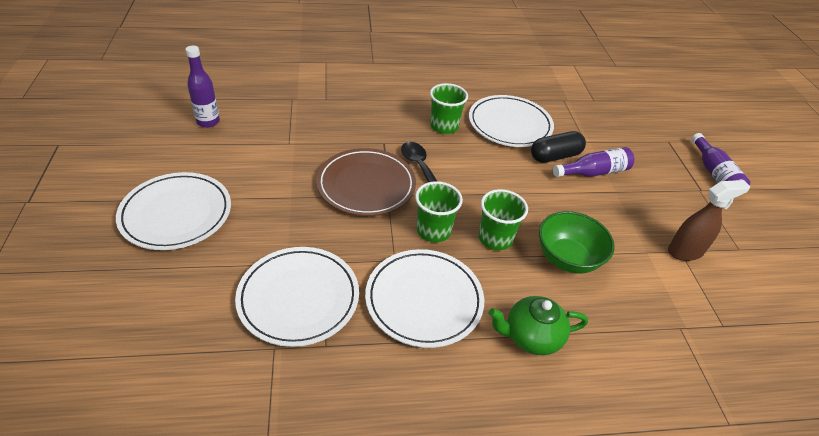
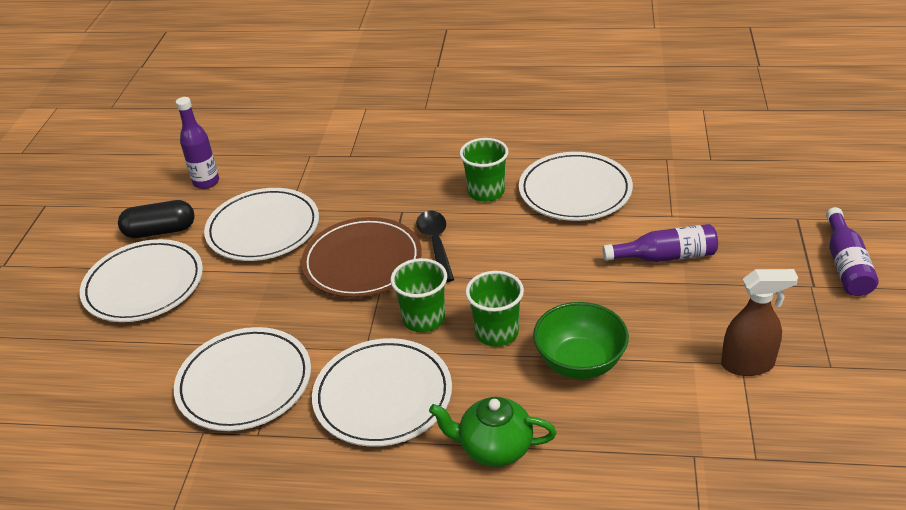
camera: 20 degrees right, 5 degrees down
(272, 160) = (263, 229): none -> white plate
(555, 156) = (620, 234): black capsule -> black capsule (160, 231)

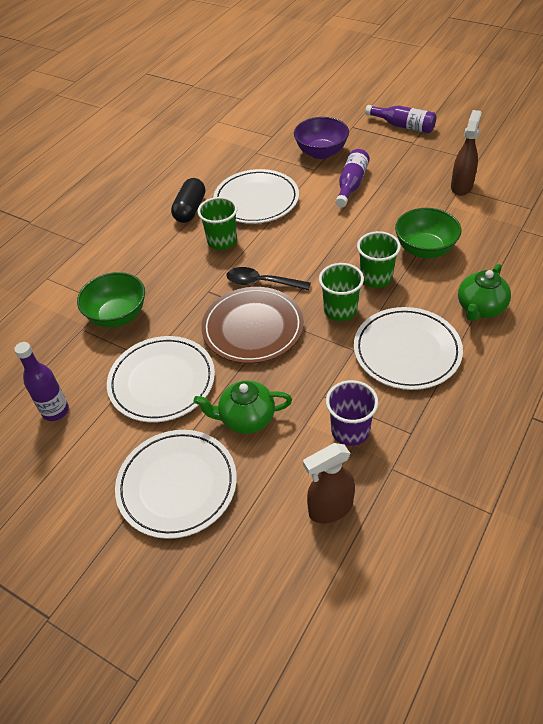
camera: 65 degrees left, 10 degrees up
(140, 398) = (330, 508): none -> brown spray bottle
(160, 231) = (104, 460): black capsule -> black capsule (190, 209)
(236, 301) = (246, 418): none -> green teapot
(244, 383) = (350, 430): white plate -> purple cup
(337, 168) = (118, 316): none -> green bowl
(712, 210) = (321, 152): none -> purple bowl

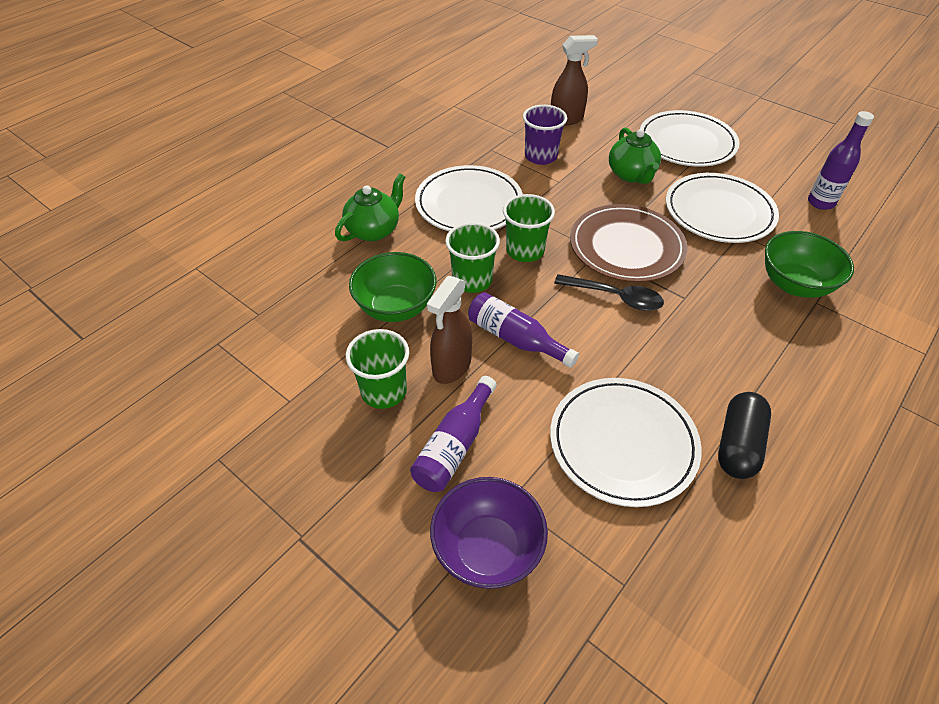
camera: 175 degrees left, 0 degrees up
(222, 241) = (674, 370): green cup -> green cup (384, 391)
(246, 418) = (631, 175): green teapot -> green teapot turned 75 degrees clockwise
(403, 126) = (290, 601): purple bottle -> purple bottle (515, 338)
(461, 186) = (283, 404): brown spray bottle -> brown spray bottle (451, 367)

